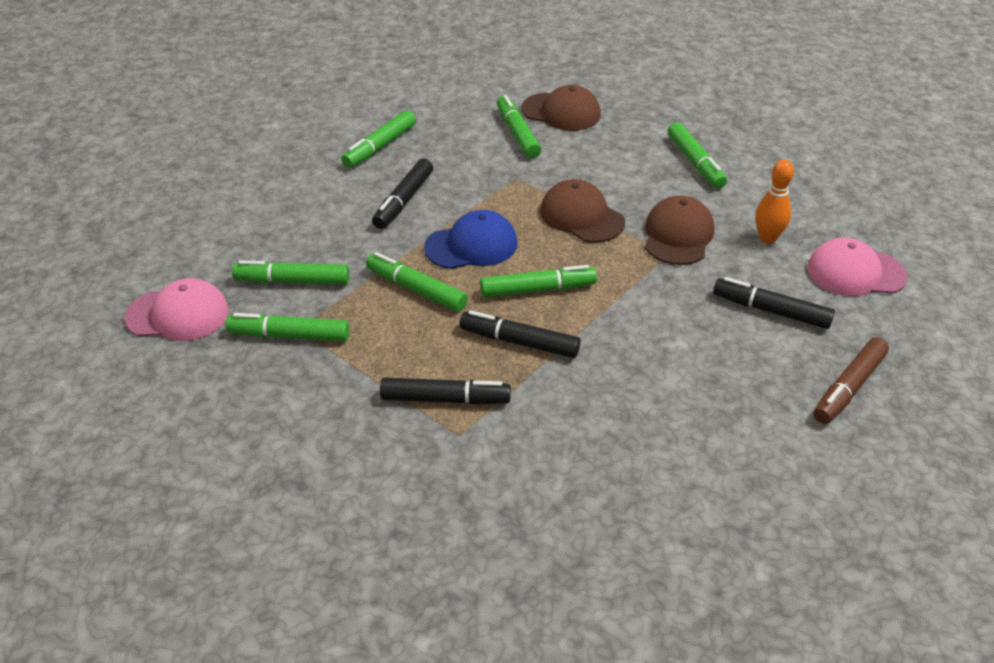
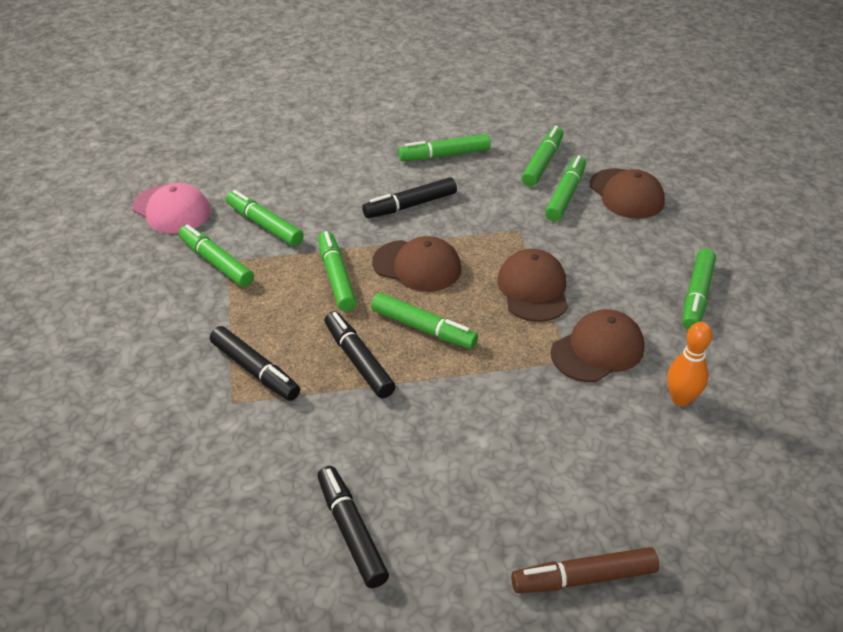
camera: 40 degrees right, 0 degrees up
(469, 116) = (542, 163): none -> green marker
(471, 245) = (417, 266): blue cap -> brown cap
(771, 310) = (599, 464): black marker -> black marker (351, 531)
(855, 272) = (731, 481): pink cap -> none

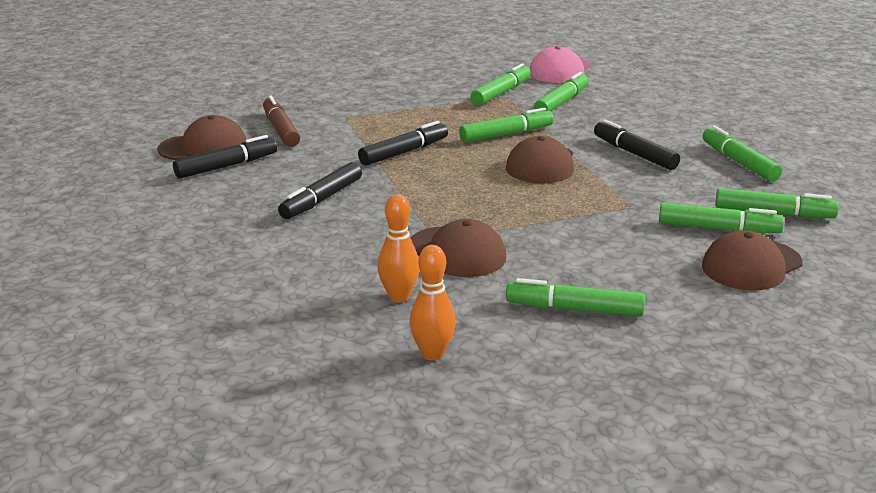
camera: 80 degrees right, 15 degrees down
(255, 370) = (381, 120): black marker -> black marker (321, 199)
(423, 328) = (454, 173): green marker -> none
(533, 289) = (535, 218): brown cap -> brown cap (203, 147)
(583, 578) = (181, 251): brown marker -> brown marker (281, 129)
(774, 388) = (432, 354): none -> orange bowling pin

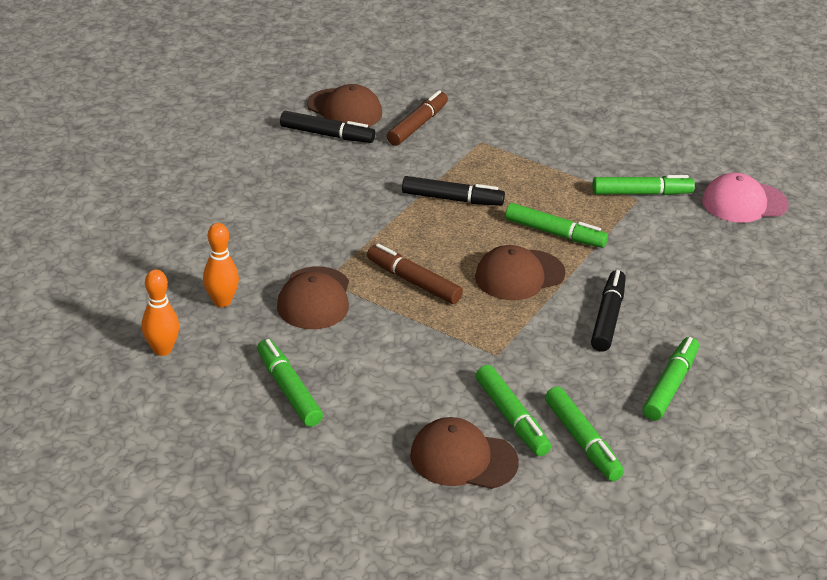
camera: 50 degrees right, 10 degrees up
(321, 199) = (325, 200): black marker -> none
(492, 204) = (413, 281): none -> brown marker
(561, 102) = (668, 234): green marker -> none

